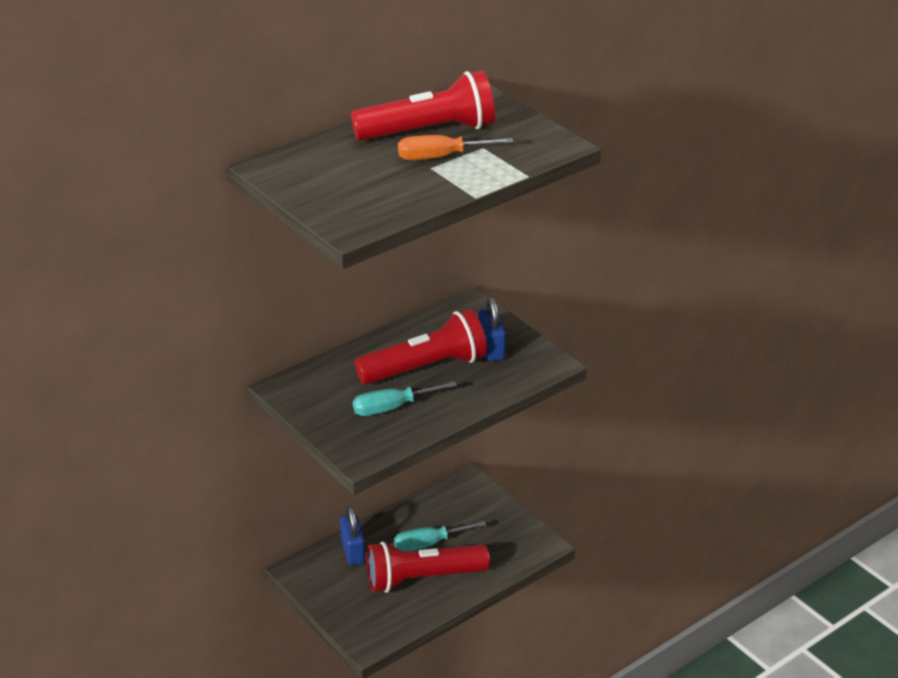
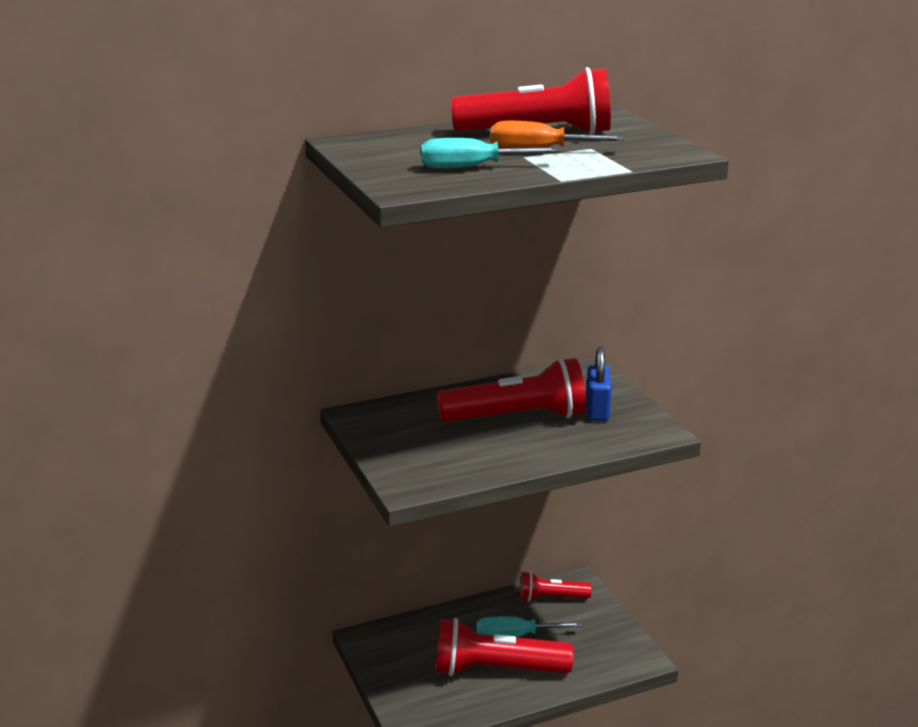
camera: 15 degrees right, 10 degrees down
(353, 551) = (431, 630): blue padlock -> none
(392, 408) = (464, 448): turquoise screwdriver -> turquoise screwdriver (471, 167)
(449, 501) = (551, 598): none -> red flashlight

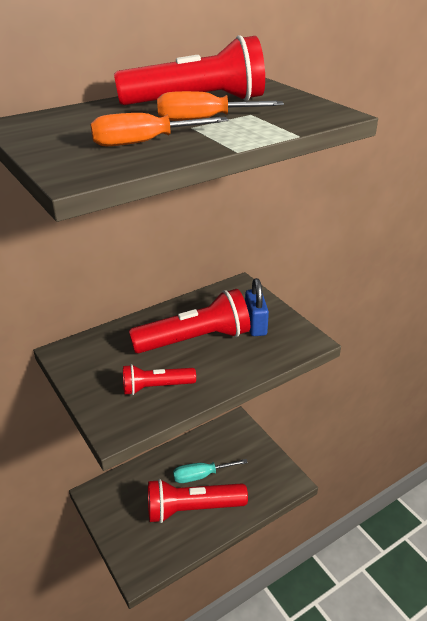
camera: 10 degrees left, 10 degrees up
(471, 167) = (144, 142): turquoise screwdriver -> orange screwdriver
(551, 598) = (221, 437): red flashlight -> red flashlight (156, 387)

